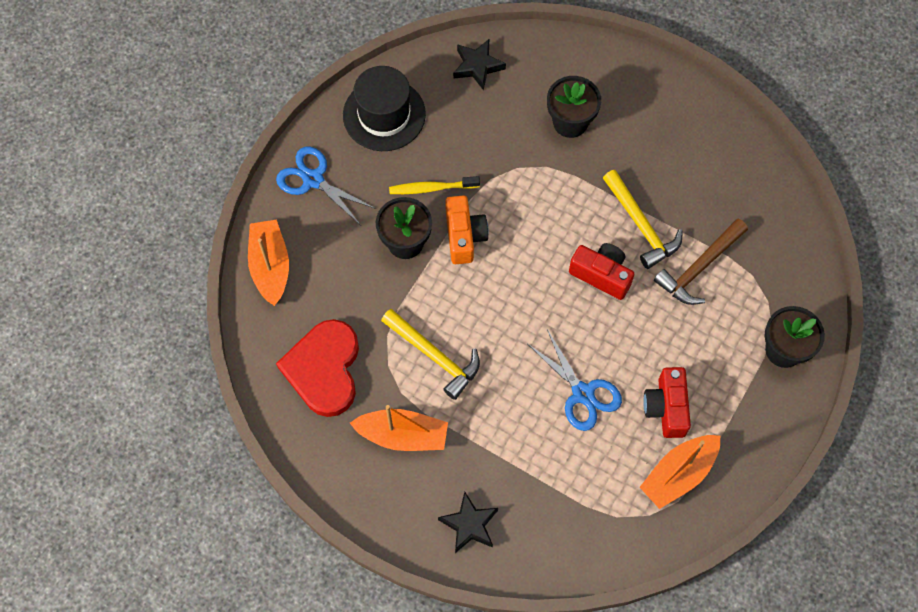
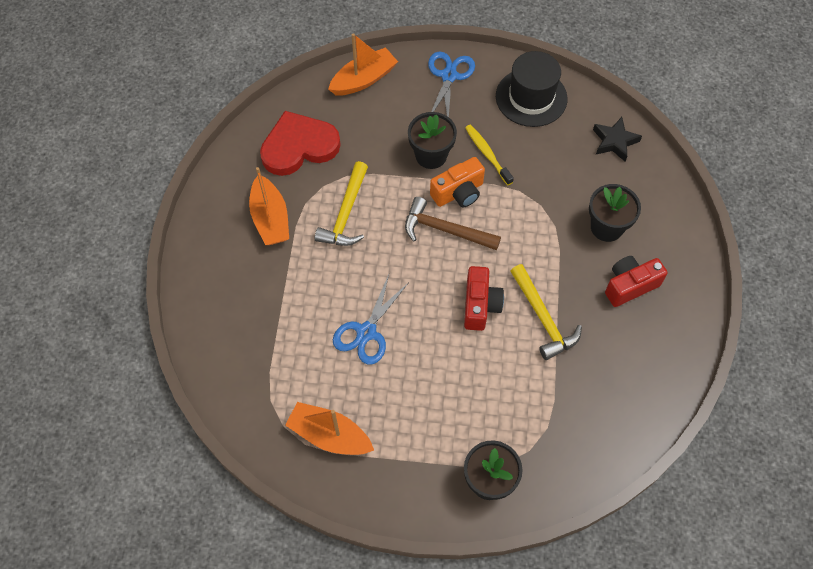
camera: 65 degrees right, 5 degrees down
(469, 524) = (217, 294): black star -> none
(641, 225) = (543, 318): yellow hammer -> yellow hammer turned 60 degrees counterclockwise
(666, 408) = (385, 402): red camera -> red camera (630, 286)
(699, 267) = (529, 380): brown hammer -> brown hammer (445, 230)

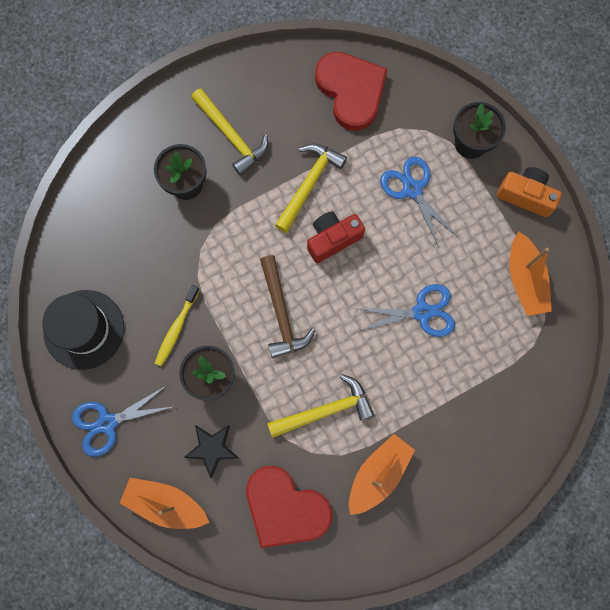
camera: 125 degrees left, 15 degrees up
(458, 193) = (235, 327): orange camera -> orange camera (525, 196)
(479, 398) = (412, 189): none -> blue scissors
(612, 410) = (351, 91): none -> red heart
(614, 142) = (88, 227): black star -> black star (212, 449)
(630, 286) = (231, 136): red camera -> yellow hammer

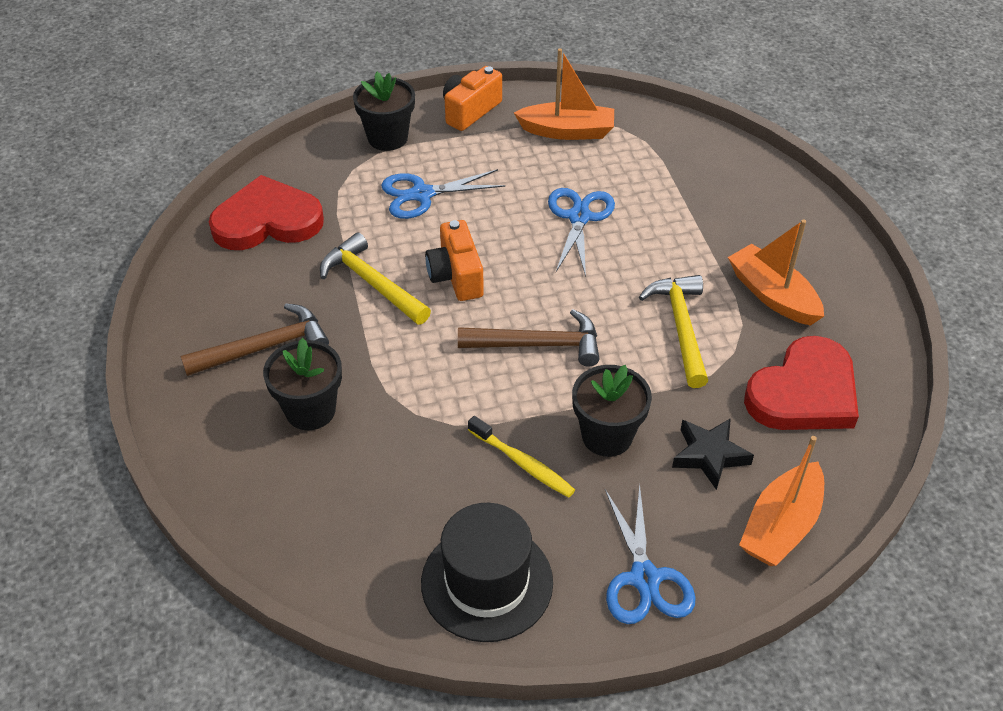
camera: 75 degrees left, 30 degrees down
(231, 136) = (264, 347): yellow hammer -> brown hammer
(333, 239) = (456, 276): red camera -> orange camera

